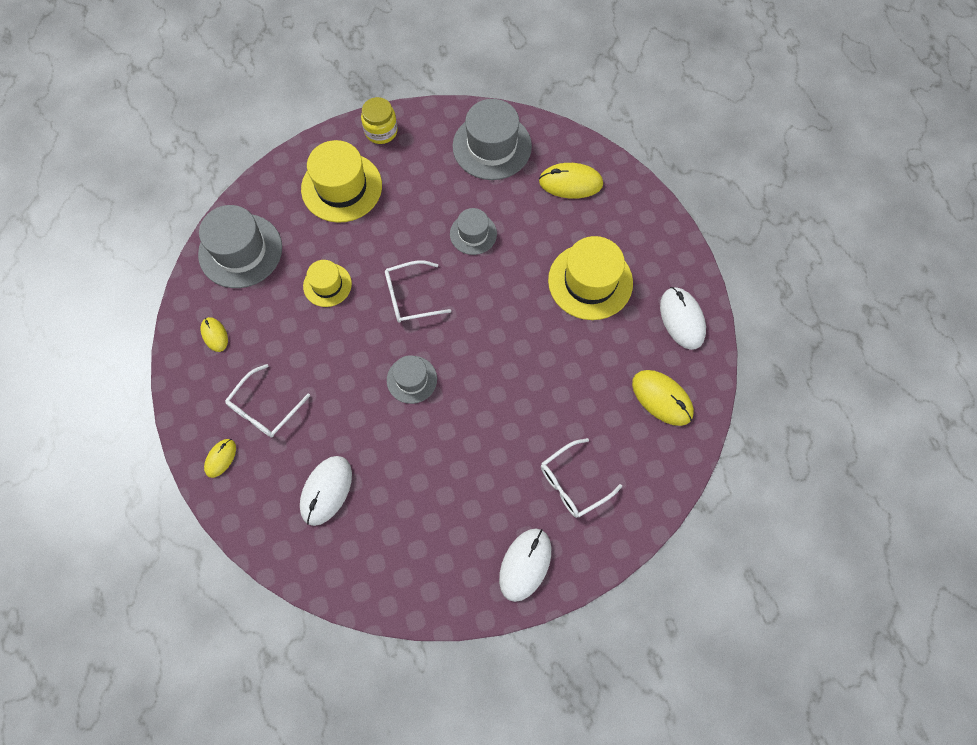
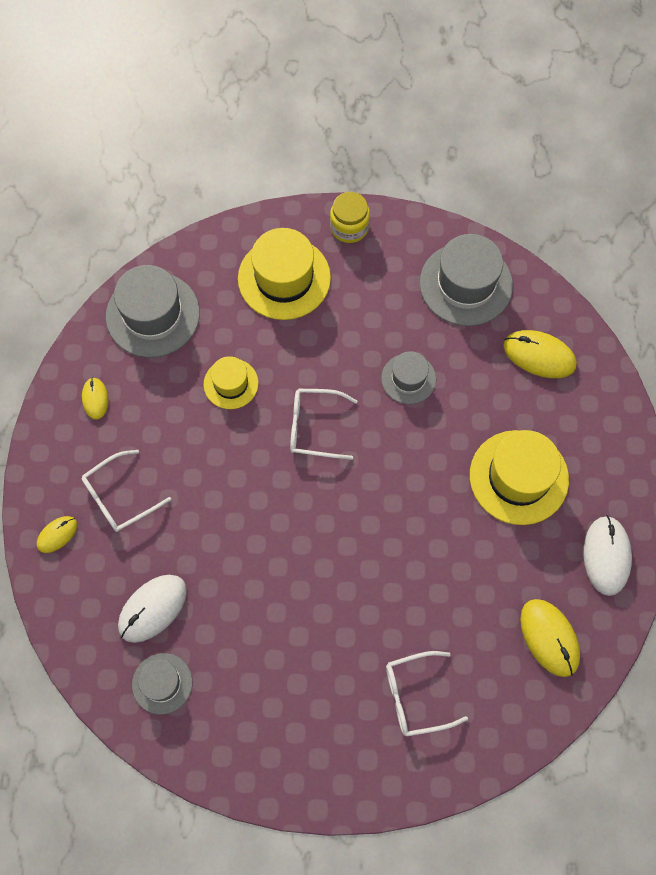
camera: 20 degrees right, 0 degrees up
(412, 379) = (283, 520): grey hat -> grey hat (162, 683)
(525, 564) = (331, 765): white mouse -> none

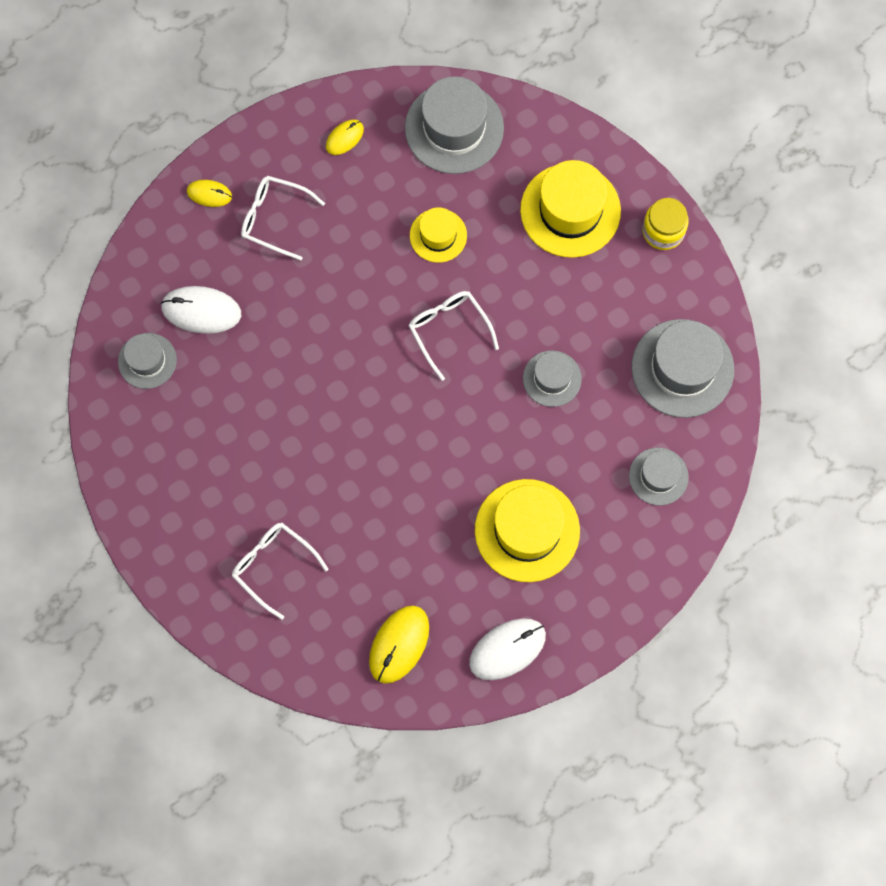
camera: 55 degrees right, 5 degrees up
(539, 355) = (658, 476): yellow mouse -> grey hat

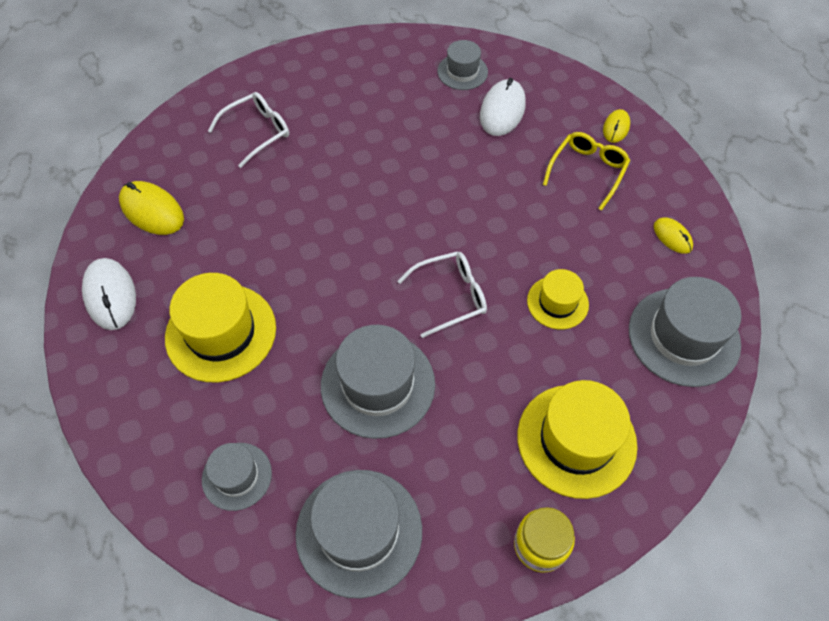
camera: 100 degrees right, 15 degrees down
(275, 219) = (587, 171): white glasses -> yellow glasses
(552, 378) = (378, 384): grey hat -> grey hat, size x1.75

